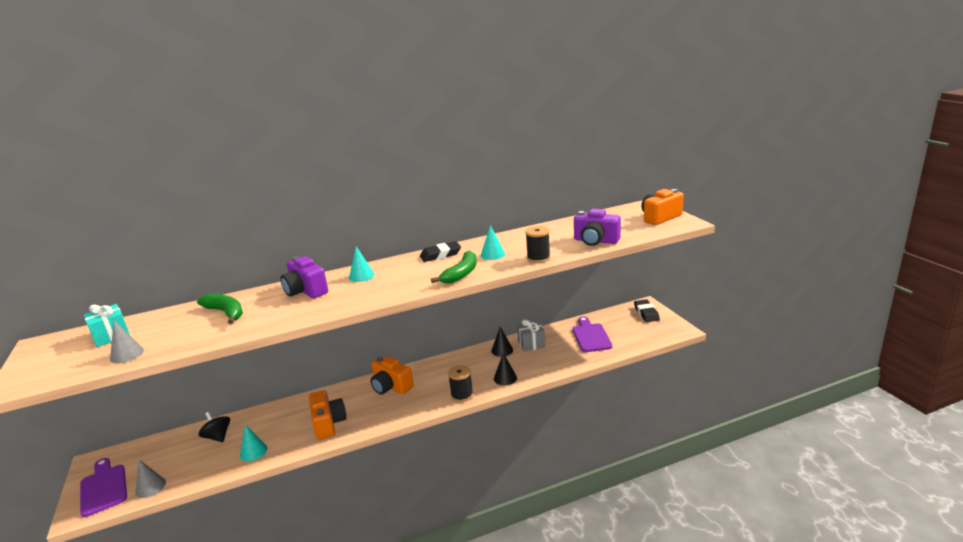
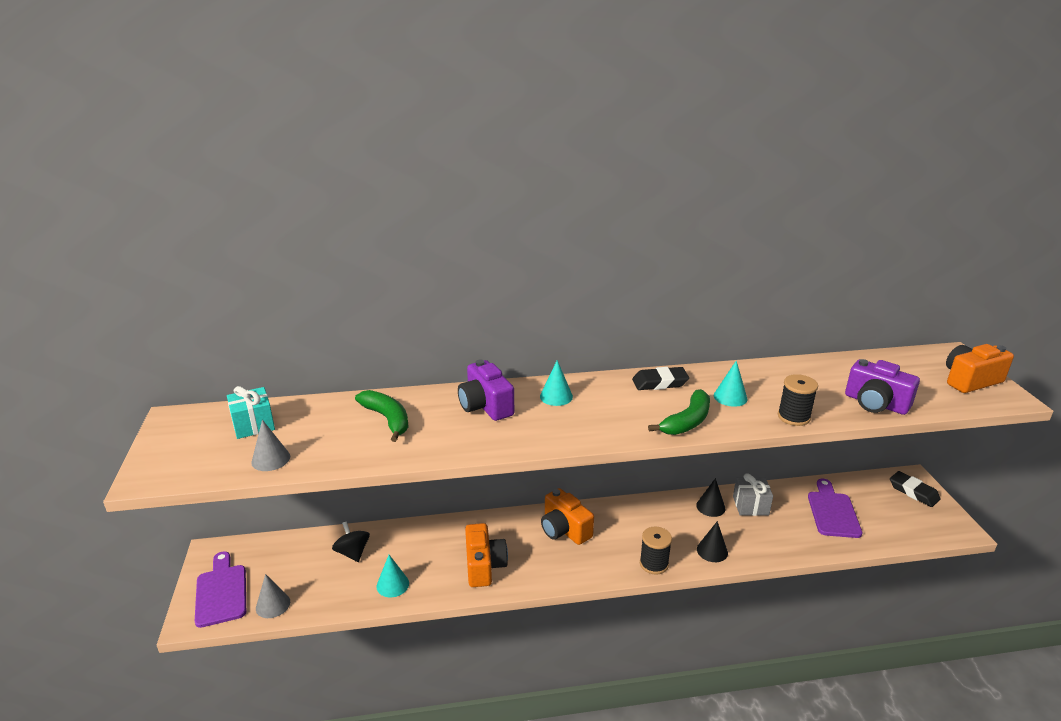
camera: 10 degrees right, 5 degrees up
(646, 313) = (913, 492): black eraser -> black eraser turned 45 degrees counterclockwise

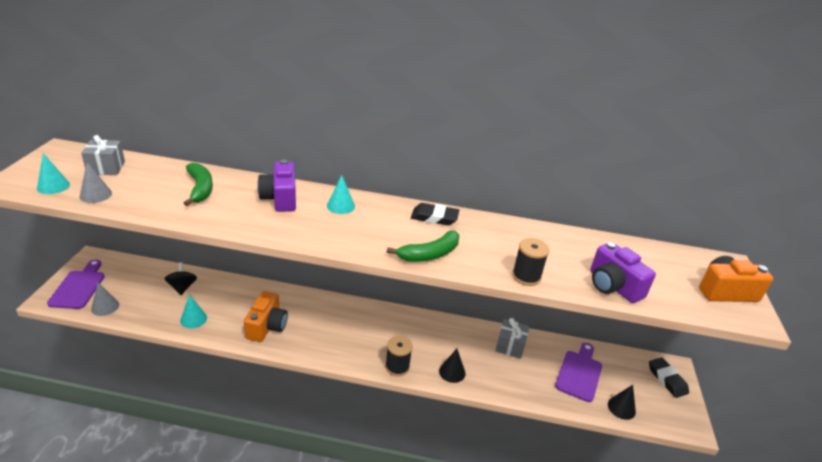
camera: 15 degrees right, 5 degrees up
(253, 425) = (106, 168): turquoise gift -> grey gift
(564, 530) = (345, 318): orange camera -> none
(710, 507) = (475, 337): black cone -> black cone (621, 408)
(730, 397) = (484, 245): turquoise cone -> turquoise cone (53, 186)

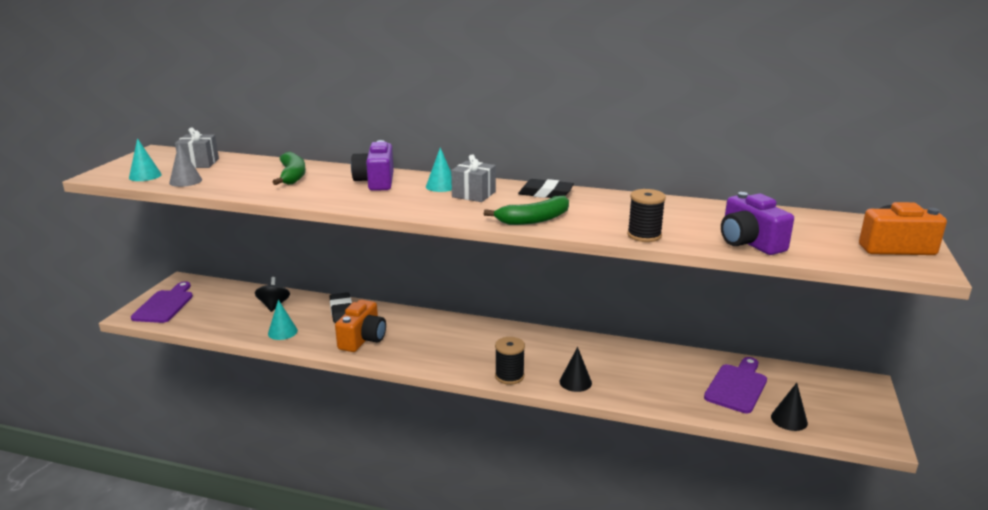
camera: 10 degrees right, 10 degrees down
(105, 307) = (190, 321): grey cone -> none
(510, 346) = (650, 360): grey gift -> grey gift (474, 194)
(667, 379) = (854, 395): black eraser -> black eraser (342, 311)

